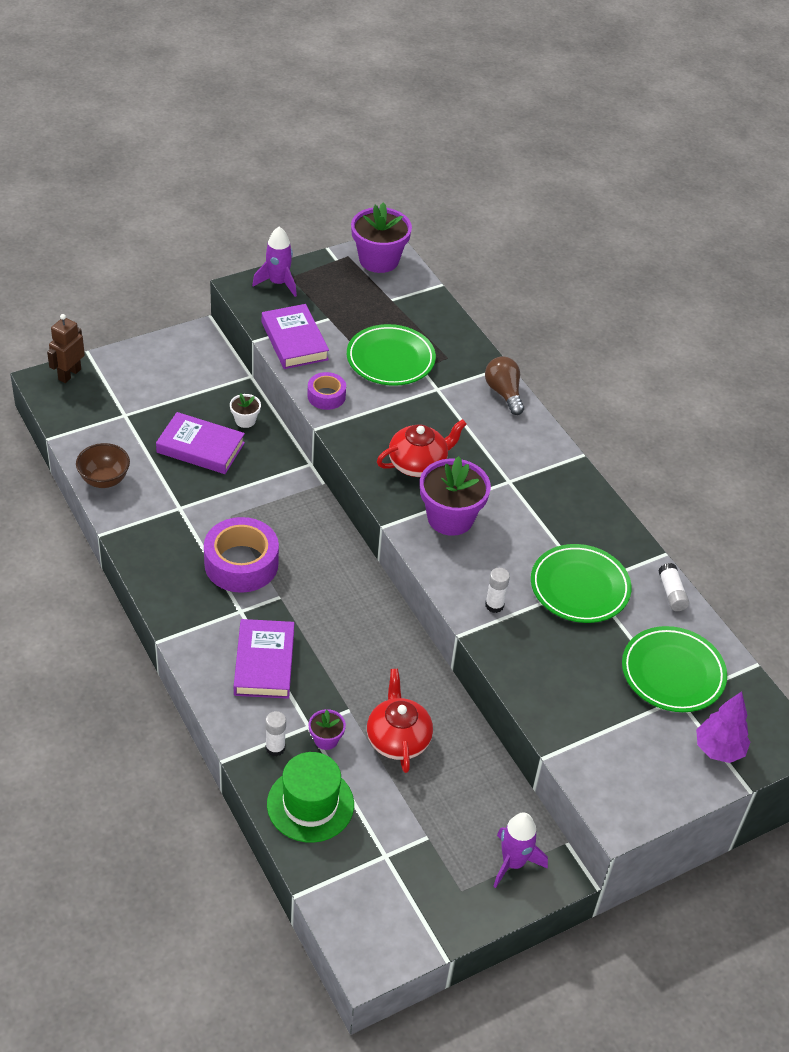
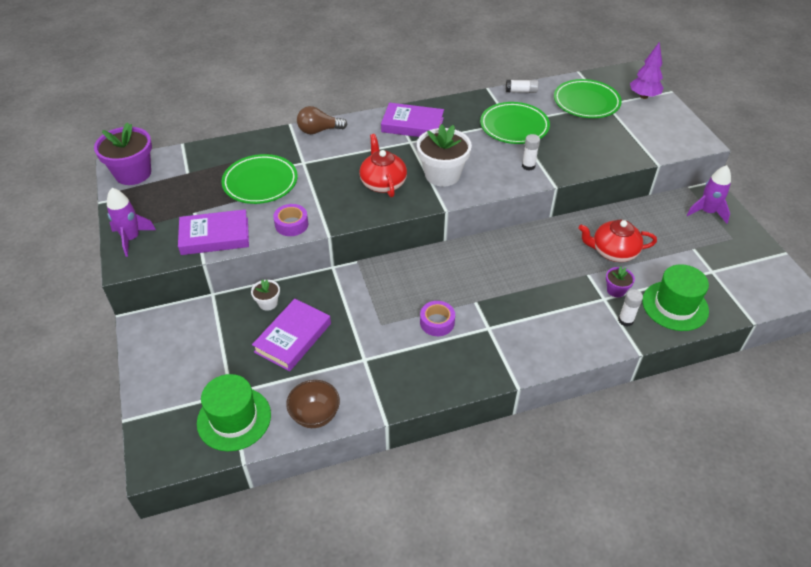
camera: 75 degrees left, 0 degrees up
(69, 374) = (153, 438): brown robot -> none
(95, 423) = (234, 418): none -> green hat
(241, 564) = (437, 322): purple tape -> purple tape, size x0.55
(264, 663) = (543, 318): purple book -> purple book (412, 125)
(450, 518) = (442, 175): purple flower pot -> white flower pot

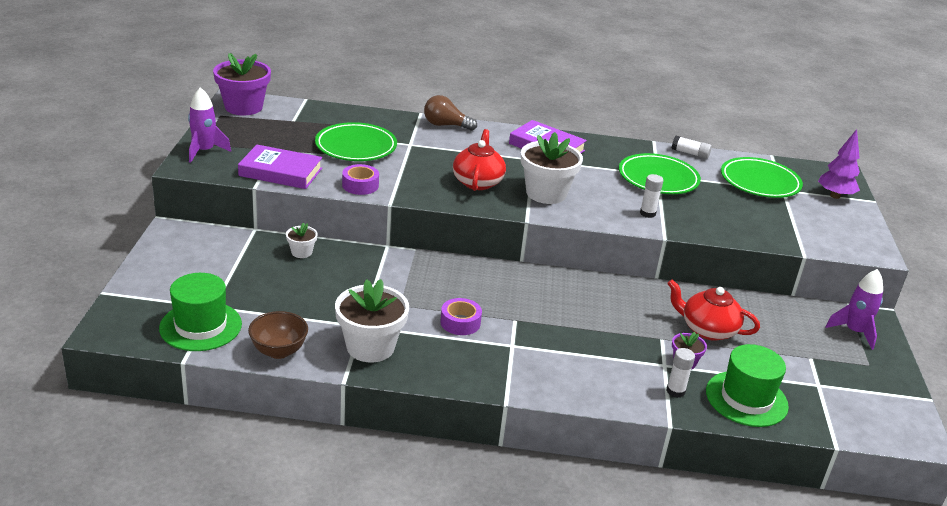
camera: 20 degrees right, 15 degrees down
(293, 337) = (304, 286): purple book -> none
(384, 378) = (370, 347): none -> white flower pot

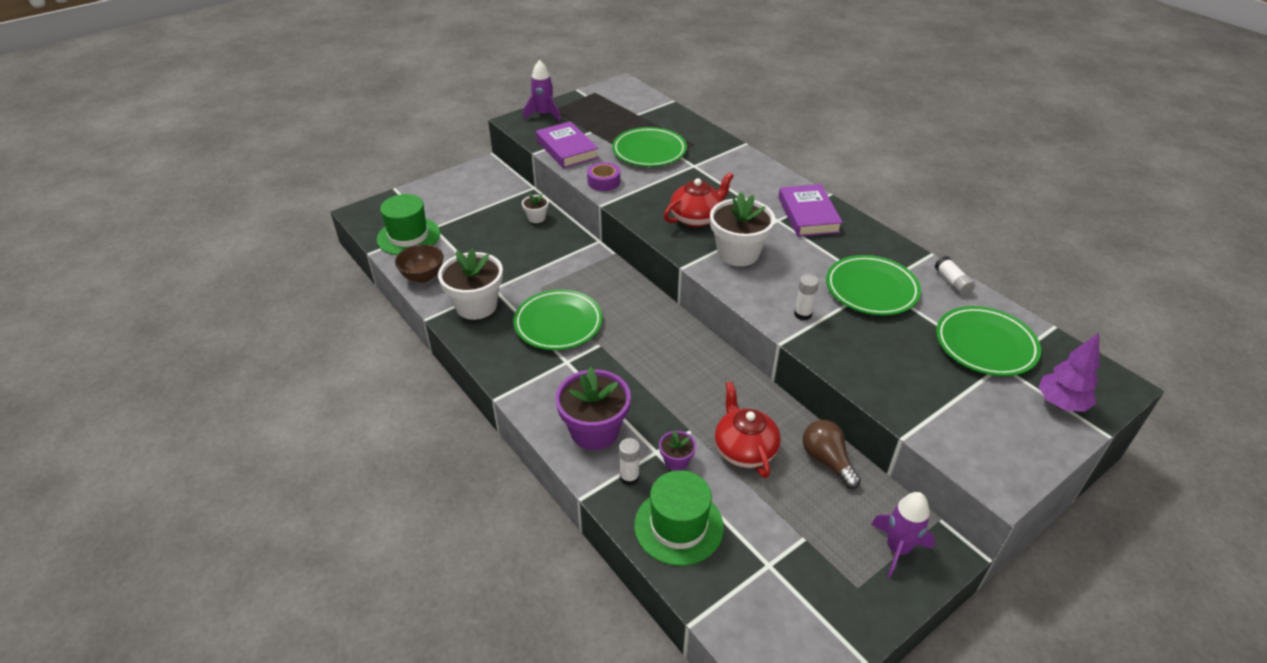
camera: 50 degrees right, 10 degrees up
(243, 107) = (619, 92): purple flower pot -> purple flower pot (594, 431)
(445, 125) = (749, 161): brown light bulb -> brown light bulb (827, 460)
(460, 322) = (558, 323): purple tape -> green plate

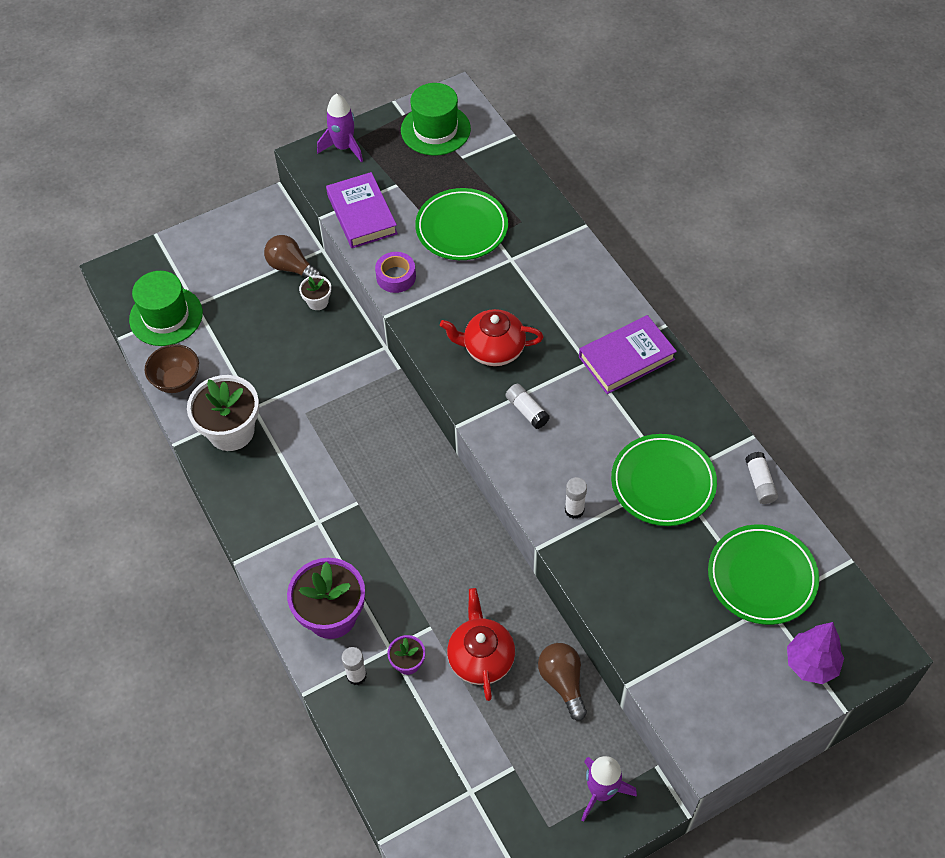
camera: 10 degrees right, 15 degrees up
(511, 199) = (291, 267): none -> brown light bulb
(558, 323) = (317, 467): green plate -> none
(678, 526) = (393, 738): green hat -> green hat (435, 129)
(696, 218) = (492, 349): red teapot -> red teapot turned 150 degrees counterclockwise
(738, 253) = (527, 411): white flower pot -> white glue stick
(808, 215) = (626, 358): purple book -> purple book turned 60 degrees clockwise

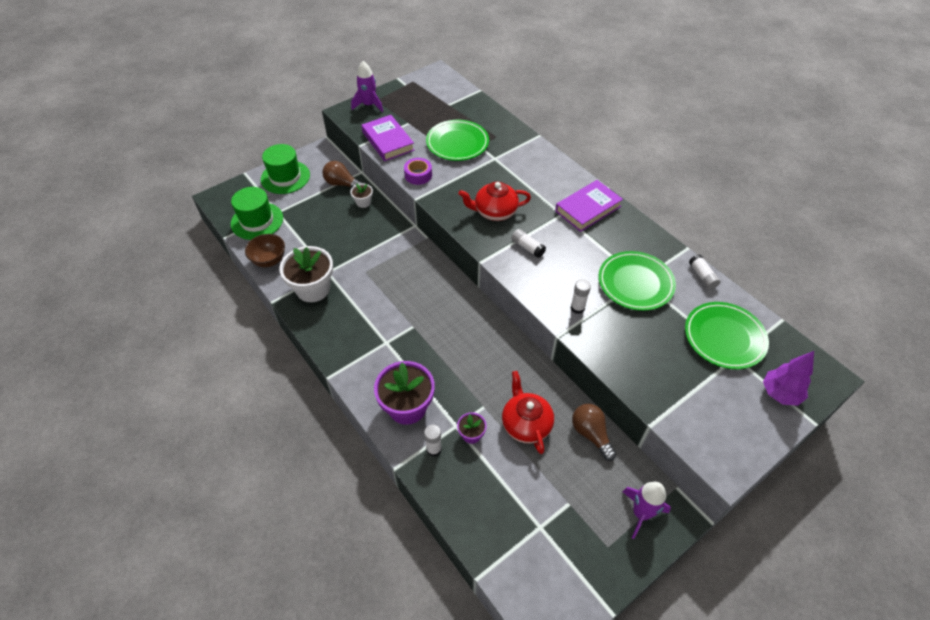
camera: 10 degrees left, 5 degrees down
(435, 129) = (428, 91): green hat -> green hat (285, 177)

